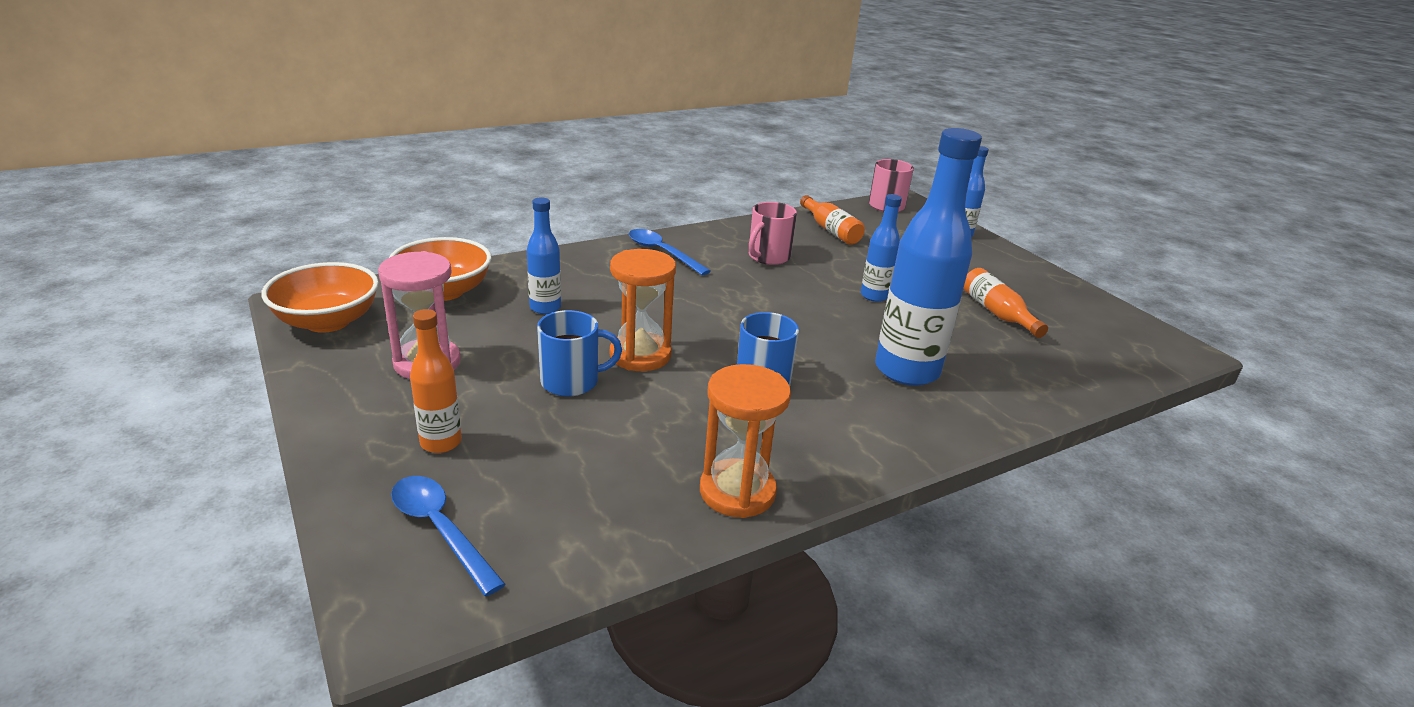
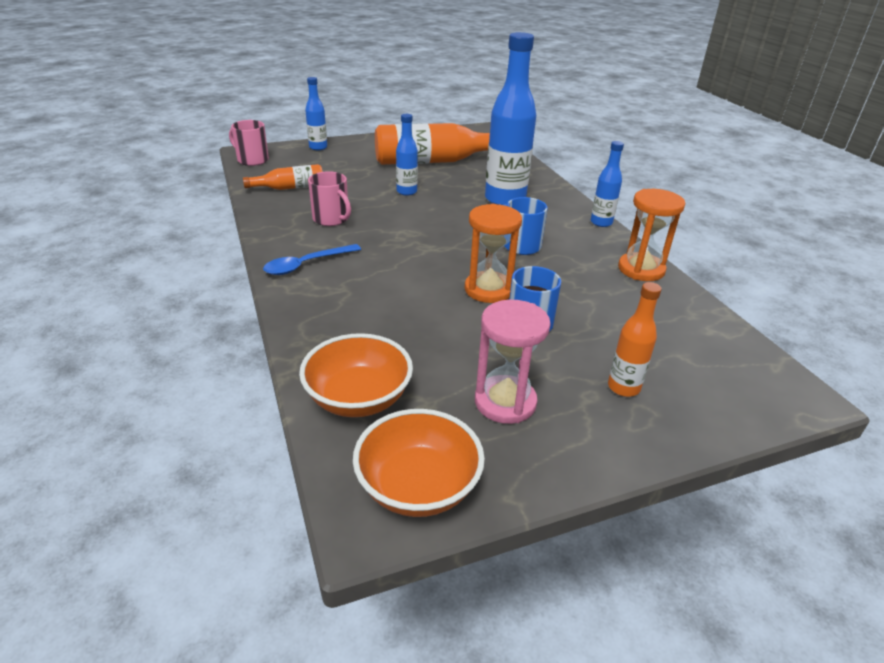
camera: 80 degrees left, 5 degrees up
(440, 530) = (719, 383): blue spoon -> none
(545, 308) = (405, 332): blue bottle -> blue bottle (601, 222)
(997, 313) = (435, 161): orange bottle -> orange bottle, size x1.97

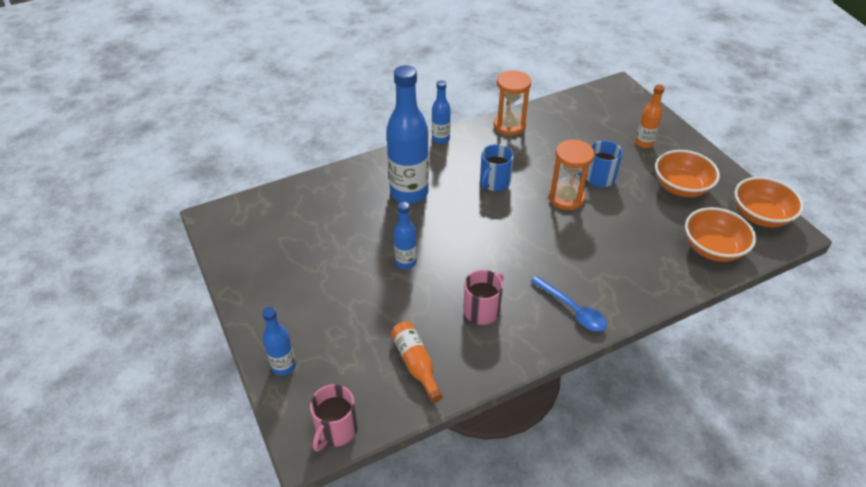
camera: 95 degrees left, 10 degrees up
(435, 161) = (320, 248): orange bottle -> none
(505, 402) = (681, 187): pink hourglass -> orange bowl

